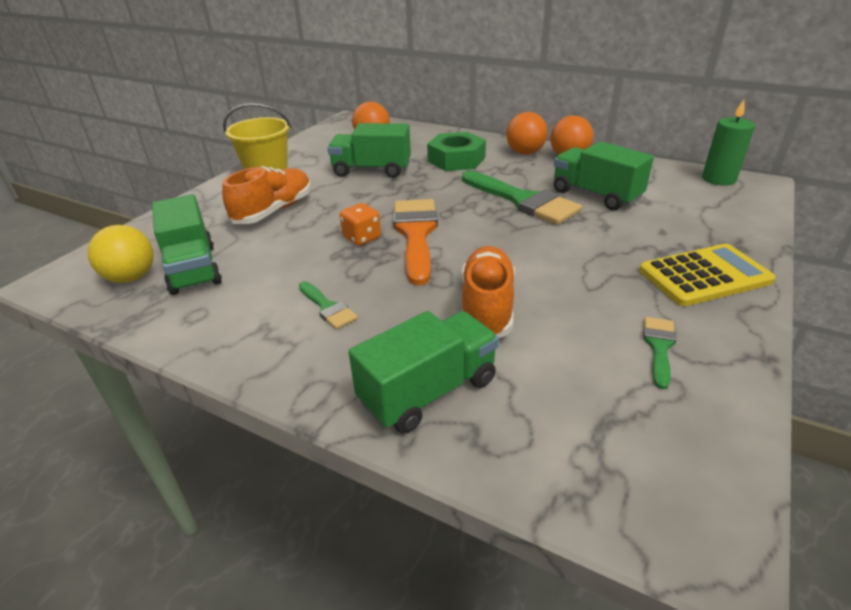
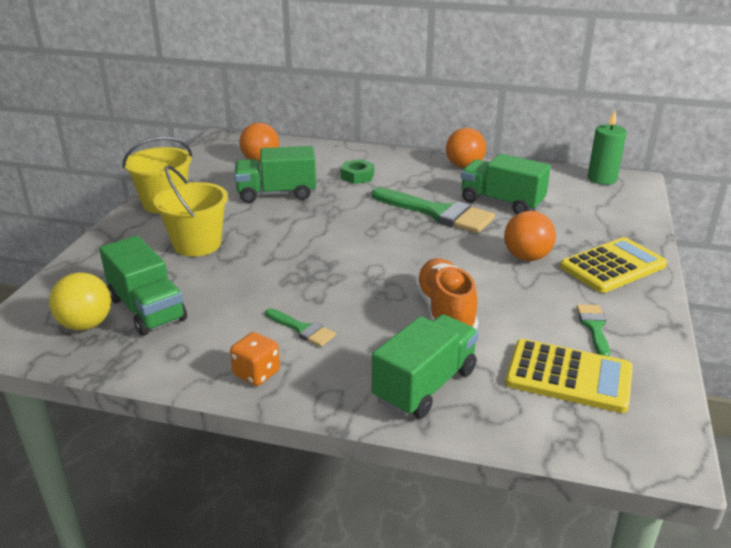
camera: 15 degrees left, 5 degrees down
(274, 211) = (197, 244): orange shoe -> yellow bucket
(362, 238) = (301, 262): orange dice -> orange dice (256, 373)
(415, 234) = (352, 254): orange brush -> none
(456, 159) = (357, 176): green nut -> green nut, size x0.60
(525, 153) = (421, 165): orange ball -> orange ball (526, 257)
(607, 406) = (568, 376): none -> yellow calculator

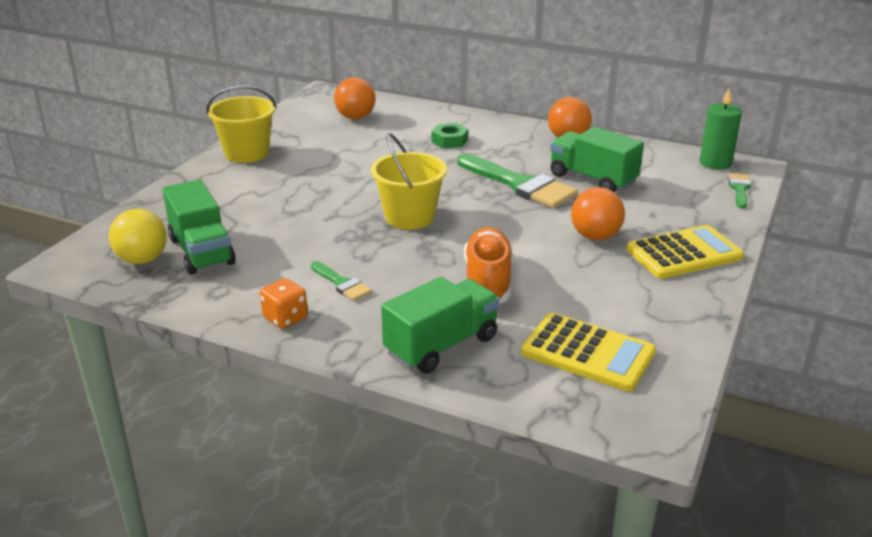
camera: 10 degrees right, 0 degrees up
(197, 244) = (266, 195): yellow bucket -> yellow bucket (409, 217)
(277, 194) = (360, 152): green truck -> none
(594, 327) = (635, 310): green brush -> green brush (739, 189)

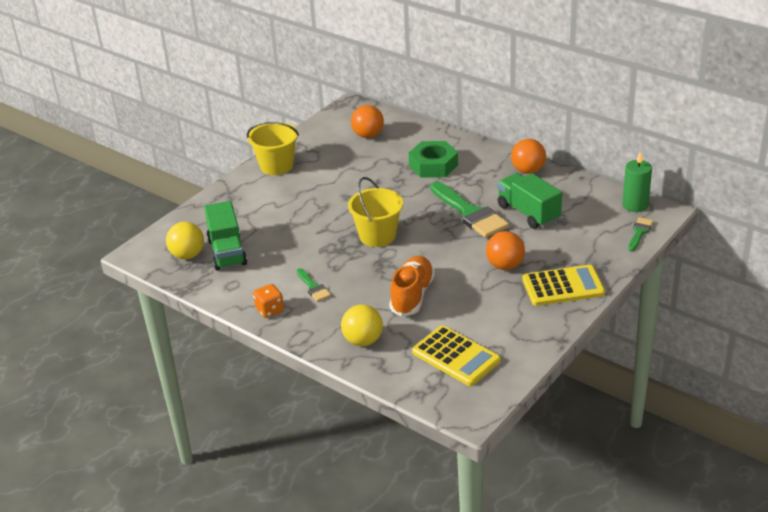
camera: 15 degrees right, 5 degrees up
(441, 345) = (363, 341): green truck -> yellow ball
(449, 141) = (433, 165): green nut -> green nut, size x1.66

